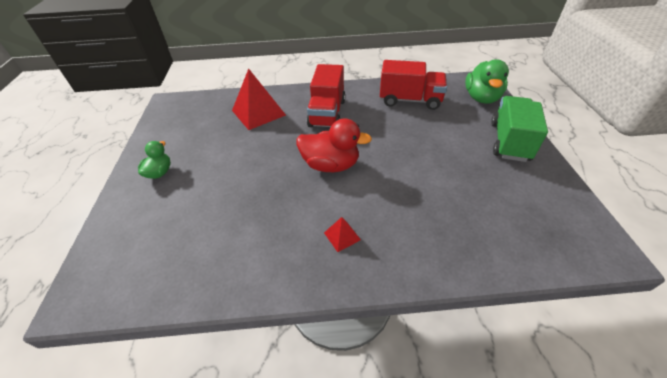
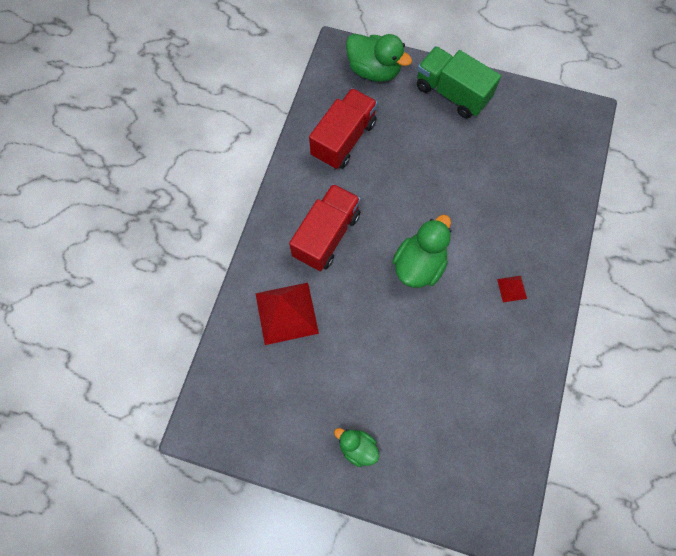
camera: 70 degrees left, 25 degrees up
(327, 113) = (326, 235): red truck -> red truck turned 90 degrees counterclockwise
(331, 165) = (419, 265): red duck -> green duck

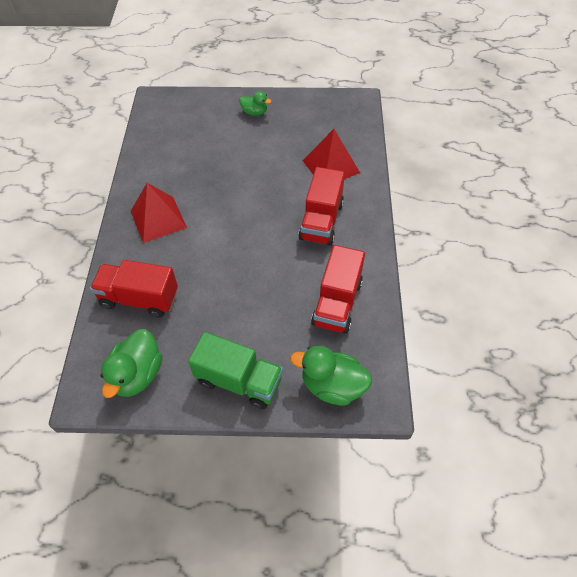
camera: 165 degrees right, 15 degrees down
(419, 265) = (238, 218): green duck -> green duck (137, 374)
(512, 288) = (158, 219): red pyramid -> red pyramid, size x2.17
(537, 193) = (139, 298): none -> red truck

